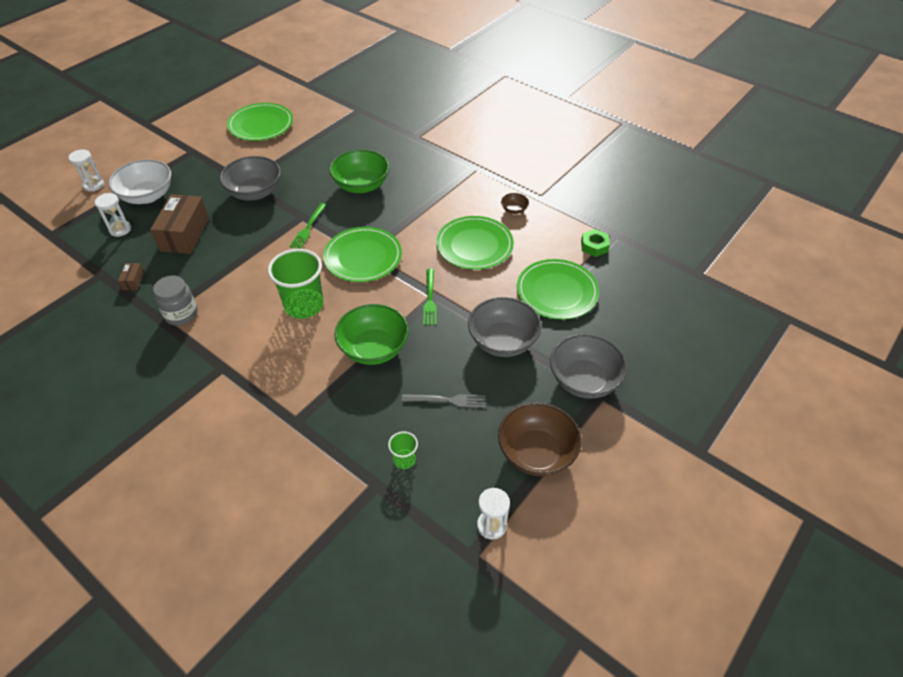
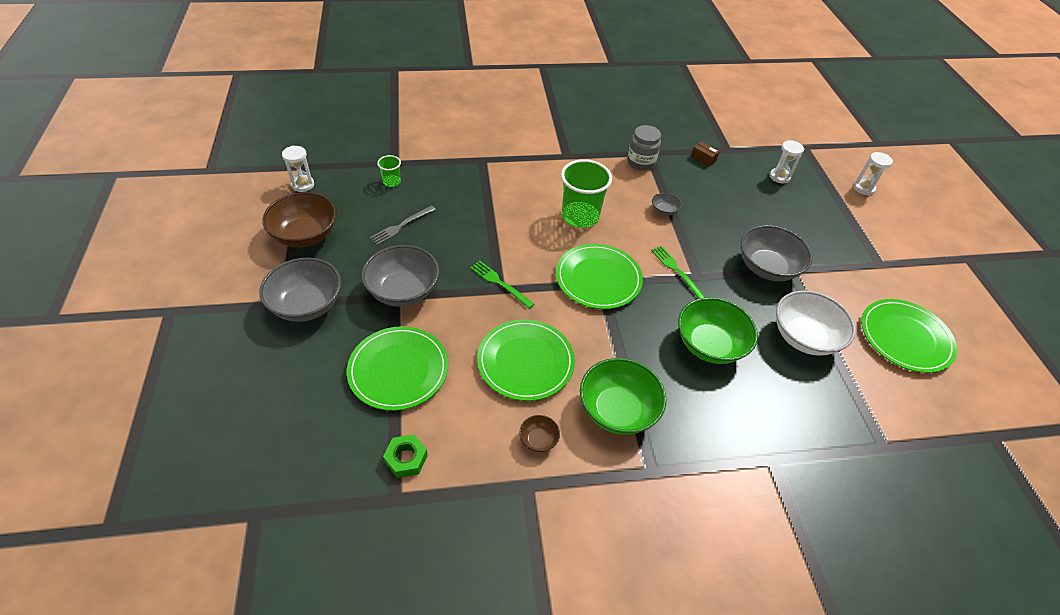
camera: 130 degrees right, 0 degrees up
(147, 196) = (819, 207): white bowl -> white bowl (804, 337)
(185, 234) = (739, 203): brown box -> none
(242, 266) = (664, 211): none -> grey bowl
(374, 348) = (492, 223): green bowl -> green bowl (617, 410)

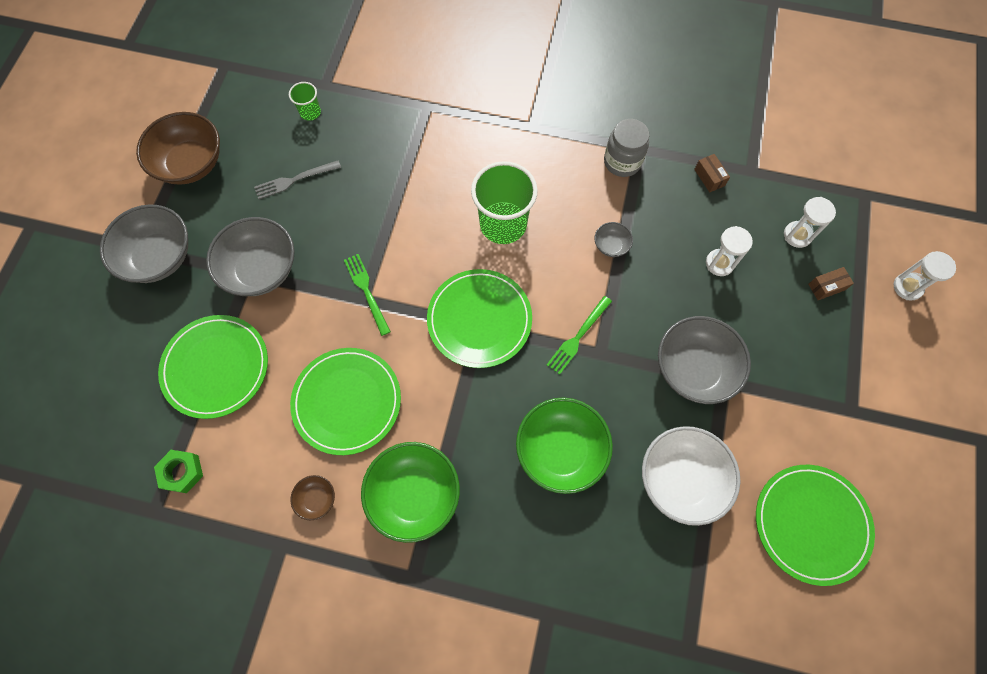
camera: 25 degrees right, 20 degrees up
(303, 185) = (214, 91): white hourglass -> white hourglass (719, 263)
(676, 270) = (578, 337): green fork -> green fork turned 135 degrees counterclockwise
(816, 200) = (826, 287): none -> brown box

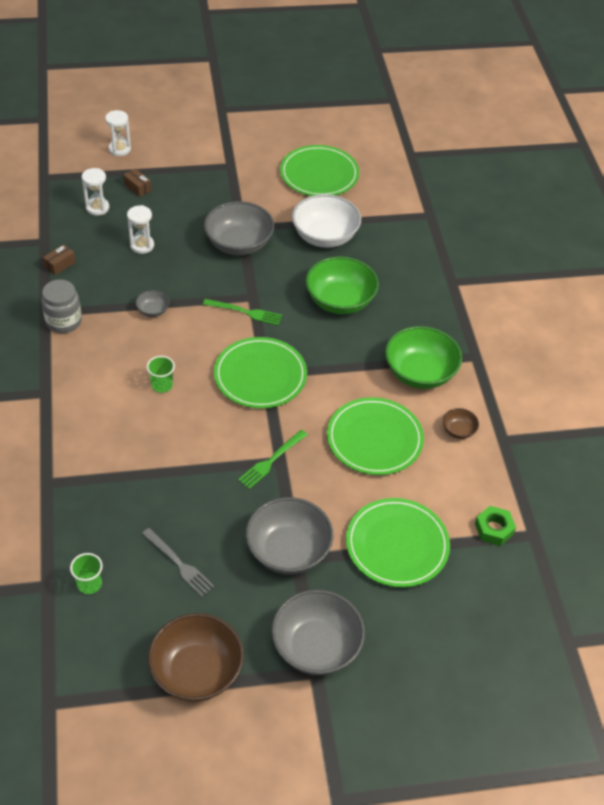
camera: 115 degrees left, 20 degrees down
(503, 224) = (162, 385): green cup -> green cup, size x0.48

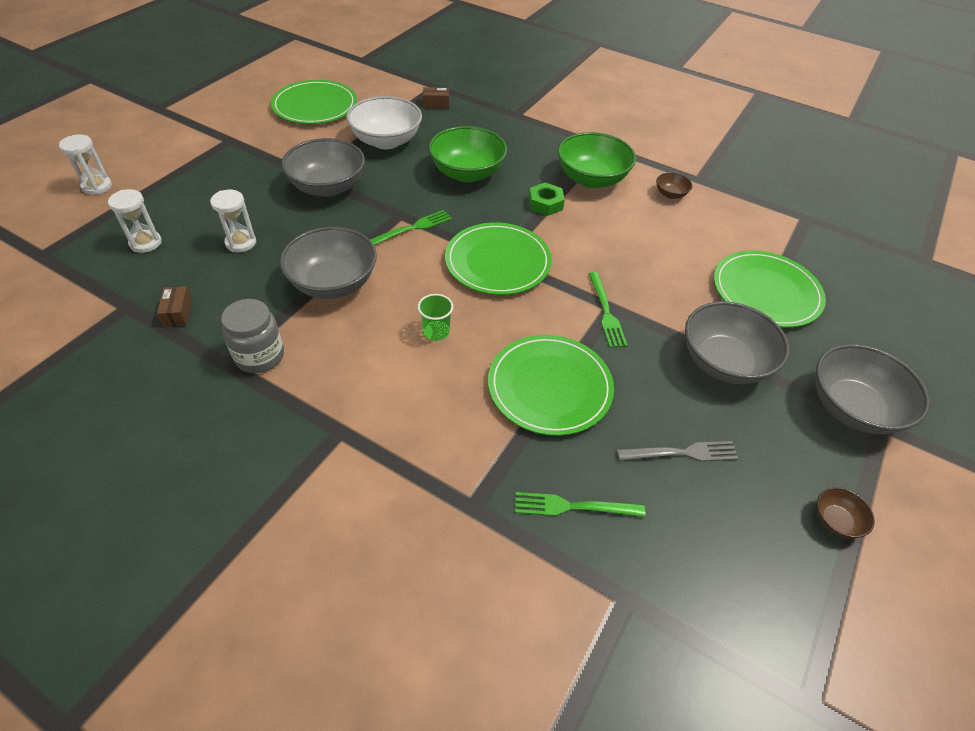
camera: 50 degrees left, 0 degrees up
(87, 529) = (573, 507): none -> green fork
(89, 584) = (654, 551): green cup -> none
(137, 188) = (164, 204): brown box -> brown box (436, 104)
(153, 311) = (333, 283): grey bowl -> grey bowl, size x2.18
(196, 671) = (836, 521): brown bowl -> brown bowl, size x0.46
(374, 439) = (638, 239): green plate -> green plate (549, 387)
(494, 529) = (787, 233): green nut -> green nut (545, 204)

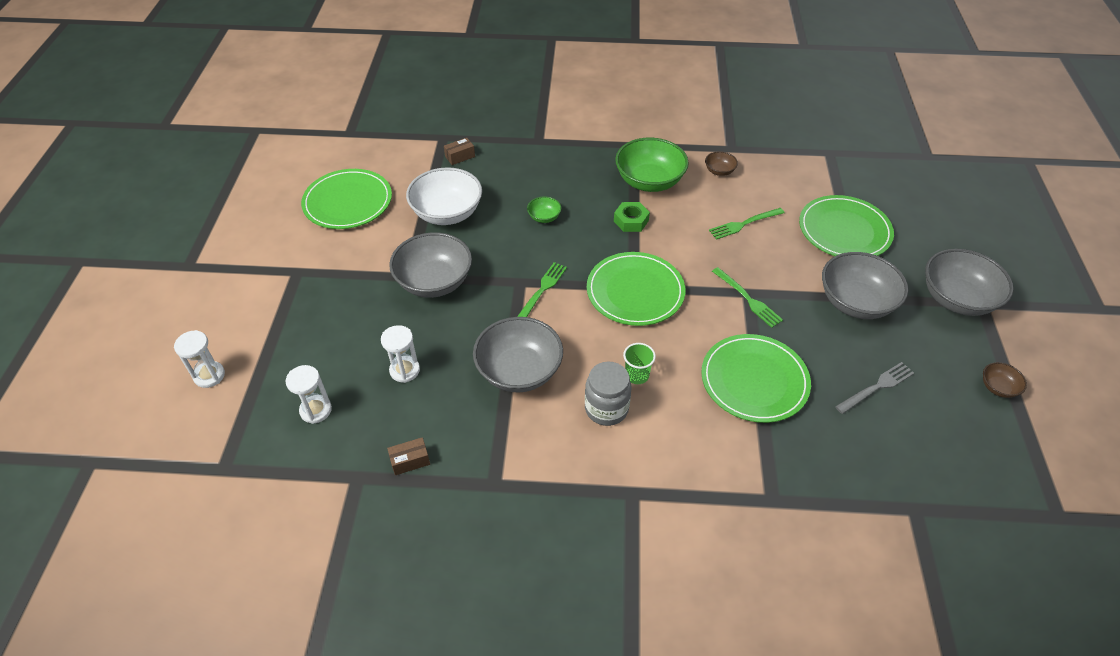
camera: 25 degrees left, 0 degrees up
(178, 313) = (410, 461): brown box -> brown box turned 75 degrees counterclockwise
(259, 356) = (515, 464): grey jar -> grey jar (606, 408)
(467, 173) = (544, 217): green bowl -> green bowl, size x0.46
(573, 507) = (837, 464): green fork -> green fork (744, 224)

